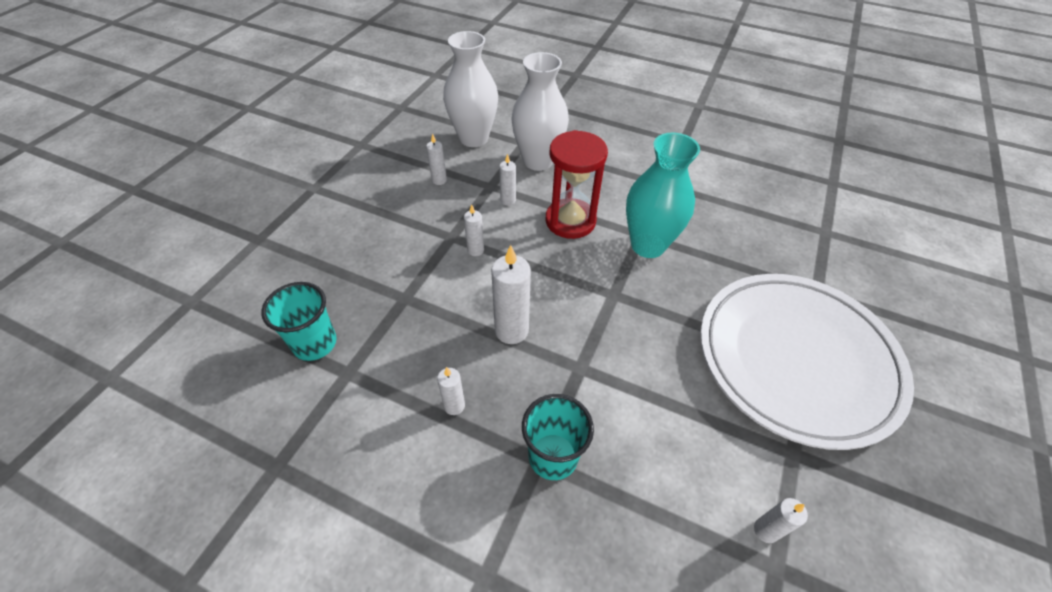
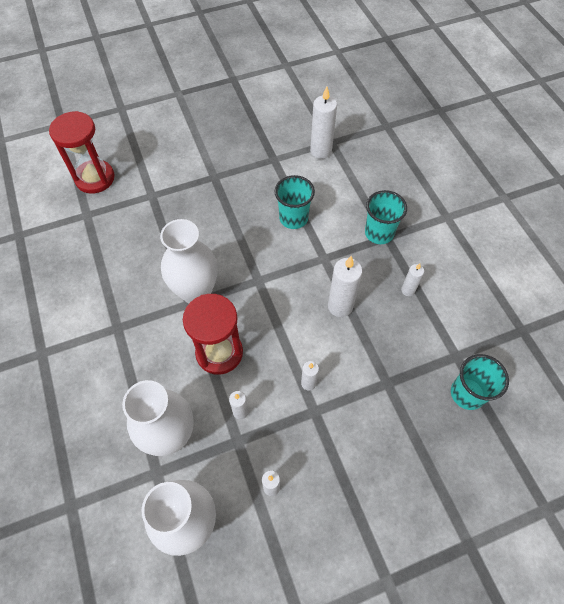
camera: 135 degrees left, 10 degrees up
(648, 245) = (196, 292): turquoise vase -> white vase
(665, 387) = (293, 218): none -> turquoise cup
(765, 530) = (321, 151): white candle -> white candle, size x1.79
(796, 360) = (216, 181): white plate -> none
(883, 264) = (95, 178): none -> red hourglass

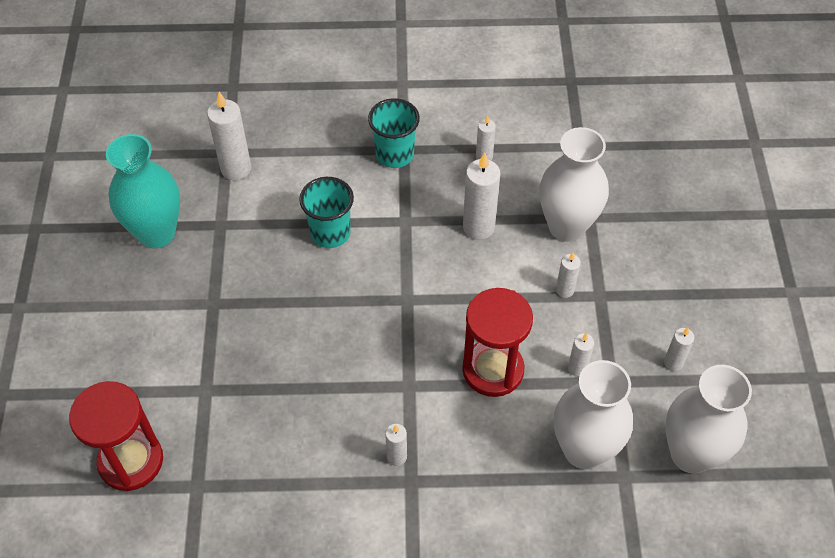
camera: 70 degrees left, 5 degrees down
(133, 313) = (396, 457): none -> white candle
(196, 292) = (395, 373): white vase -> white vase (566, 226)
(253, 131) = (157, 233): none -> turquoise vase
(467, 393) = (624, 154): turquoise cup -> none

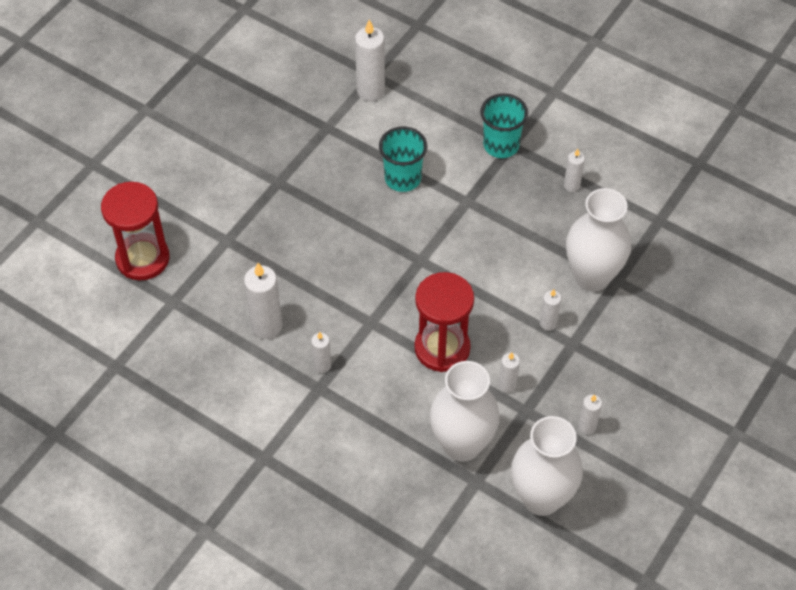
camera: 35 degrees right, 0 degrees up
(157, 233) = (277, 108): turquoise vase -> none
(478, 227) = (520, 238): white candle -> white candle (266, 326)

